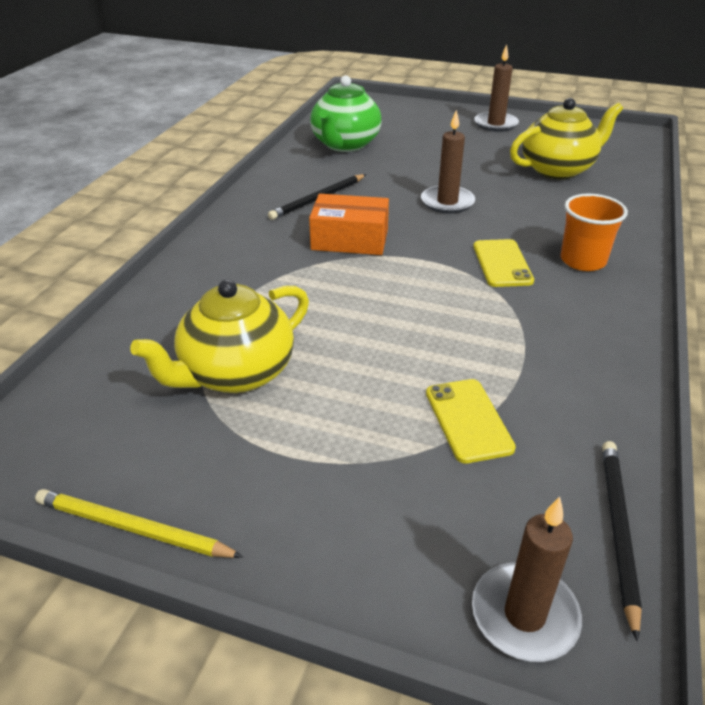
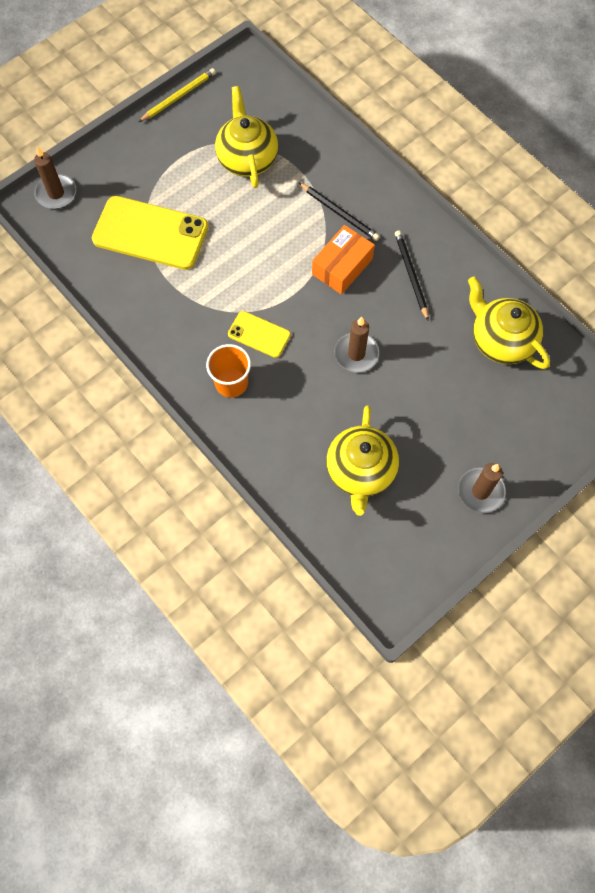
camera: 120 degrees right, 30 degrees up
(345, 145) = (501, 340): green teapot -> yellow teapot
(468, 420) = (150, 233): yellow phone -> yellow phone, size x1.93
(618, 530) = (61, 246): black pencil -> black pencil (339, 213)

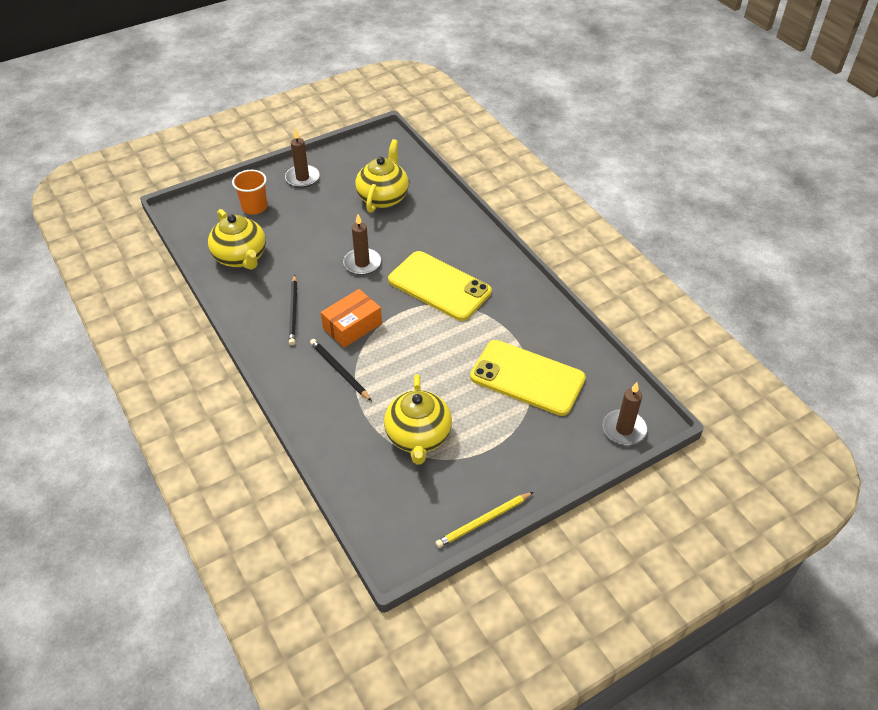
camera: 170 degrees left, 20 degrees down
(231, 383) = (469, 258): orange cup -> orange cup (254, 207)
(259, 334) = (439, 286): yellow phone -> yellow phone, size x1.93

